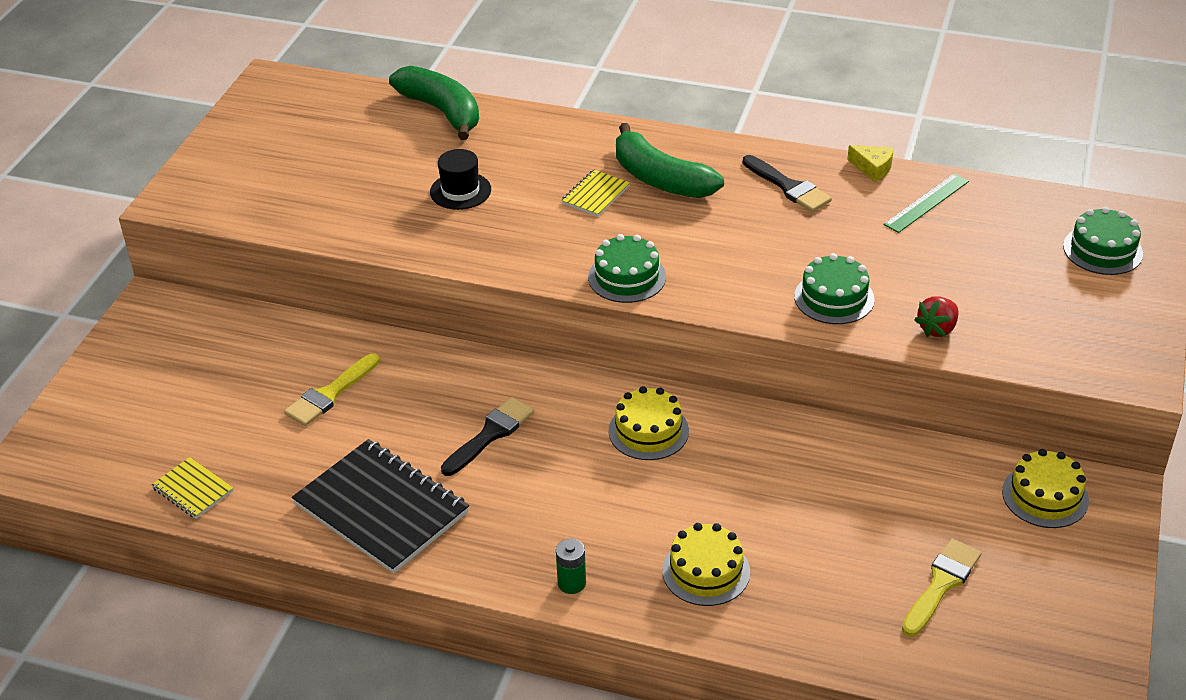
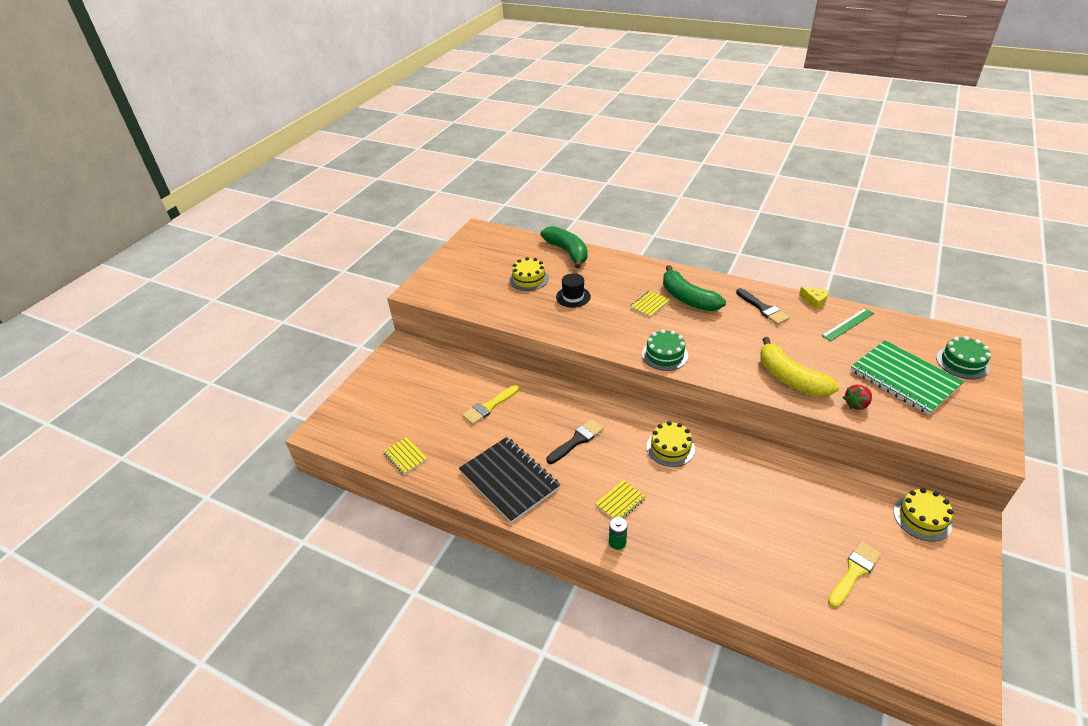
camera: 10 degrees right, 0 degrees up
(571, 522) = (620, 502): none -> yellow notebook
(706, 571) = (701, 544): yellow cake -> yellow cake (529, 279)
(834, 298) = (790, 378): green cake -> yellow banana
(1012, 282) = (904, 378): none -> green notebook

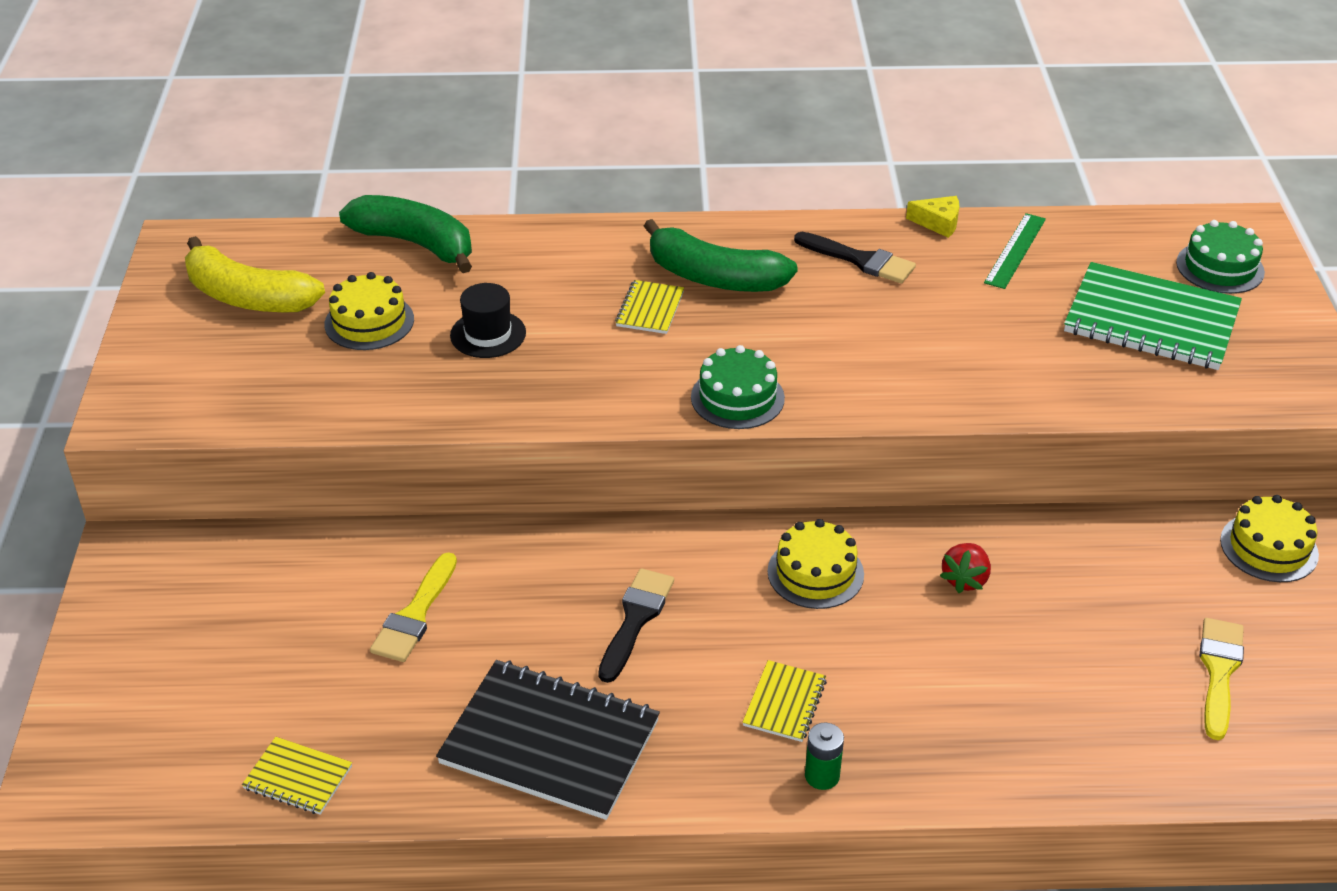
camera: 30 degrees left, 0 degrees up
(790, 378) = (977, 375): yellow banana -> yellow banana (248, 297)
(856, 404) = (1104, 387): red strawberry -> red strawberry (965, 579)

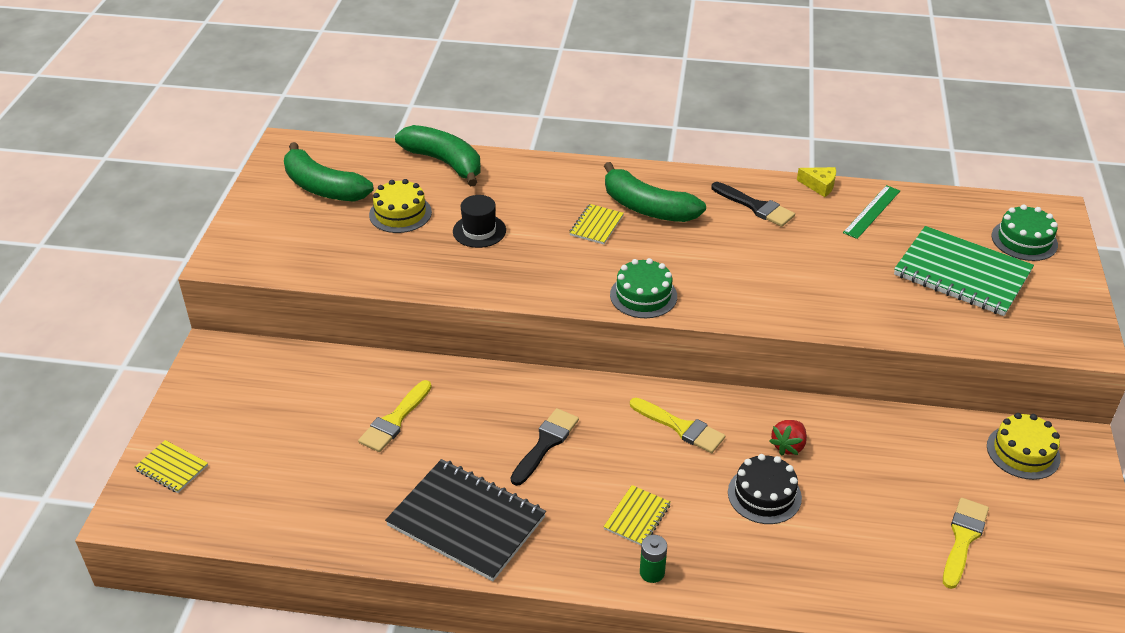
camera: 10 degrees right, 0 degrees up
(248, 297) = (323, 187): yellow banana -> green banana
(298, 777) = (291, 521): yellow notebook -> yellow notebook (172, 468)
(815, 573) = (681, 427): yellow cake -> yellow brush
(948, 649) = (764, 495): none -> black cake

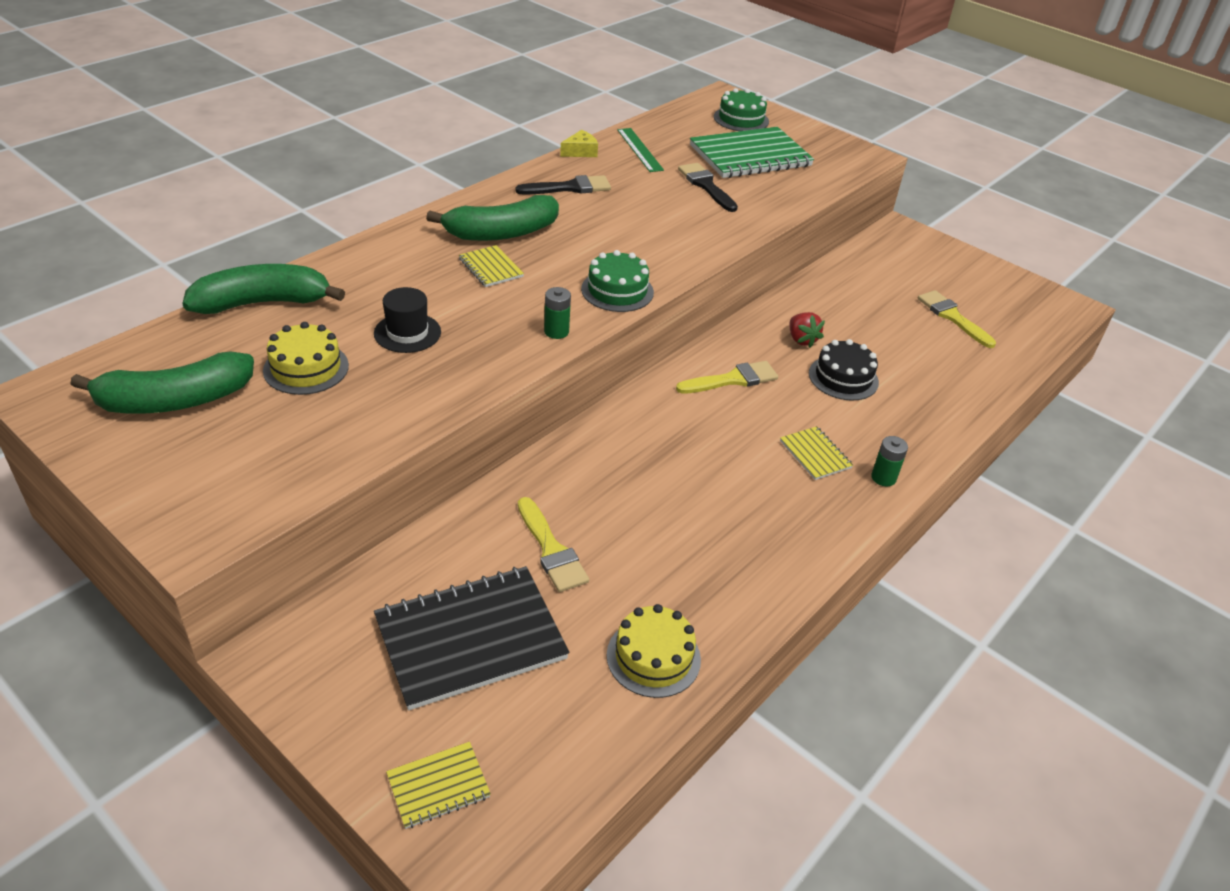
camera: 60 degrees left, 0 degrees up
(466, 522) = (737, 563): black notebook -> black notebook (470, 639)
(545, 444) = (681, 464): black brush -> black brush (706, 186)
(556, 291) = (556, 331): none -> green battery
(1023, 452) = (892, 252): yellow cake -> yellow cake (653, 657)

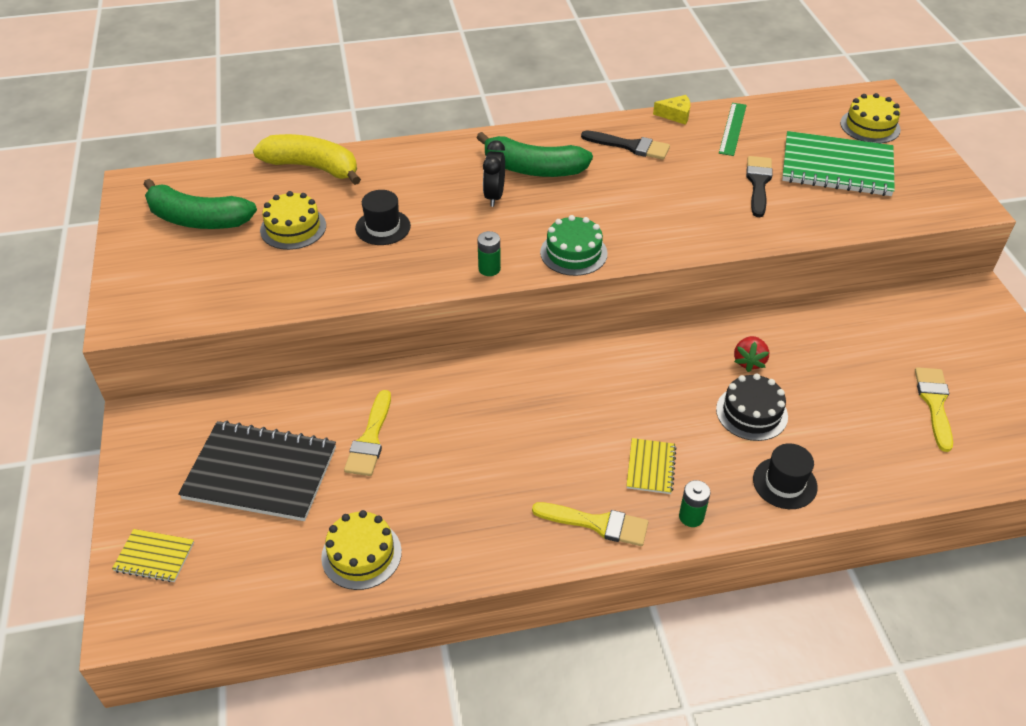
camera: 40 degrees right, 5 degrees up
(263, 303) = (312, 167): green banana -> yellow banana
(491, 268) = (494, 196): yellow notebook -> black clock
(732, 379) = (646, 370): yellow brush -> yellow brush (597, 524)
(741, 119) = (870, 126): green cake -> yellow cake
(919, 419) = (784, 483): none -> black hat

